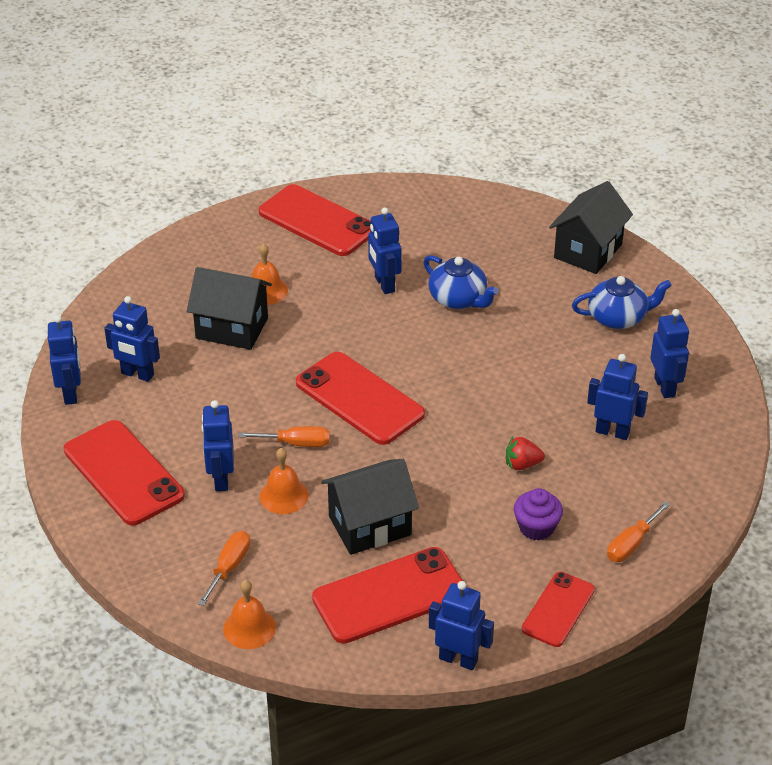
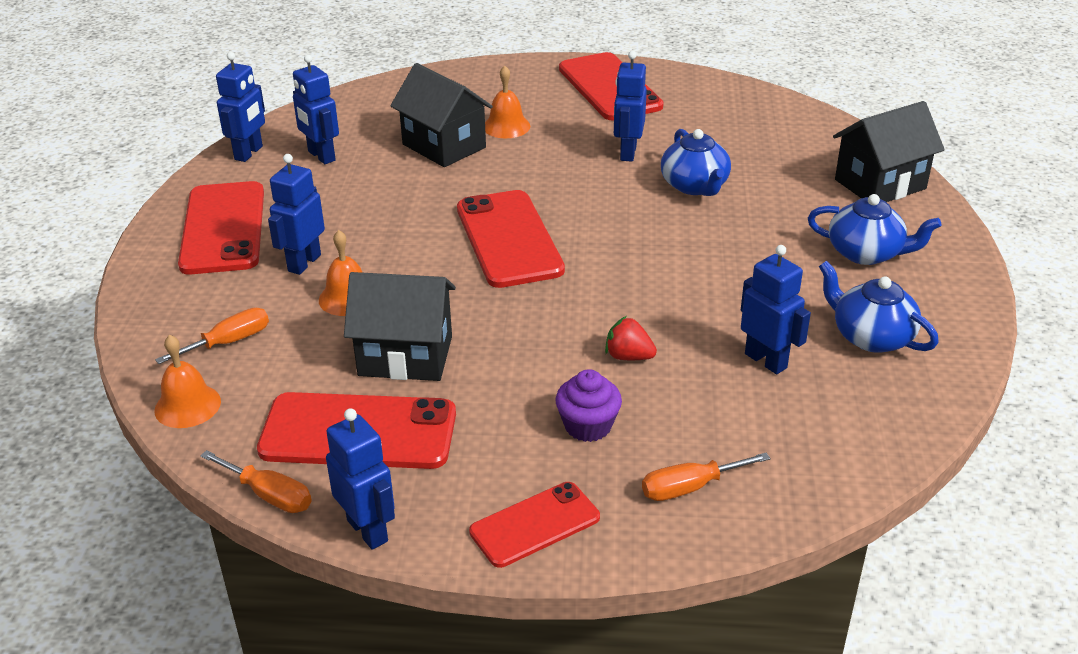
camera: 30 degrees right, 5 degrees down
(296, 443) = (407, 257): orange screwdriver -> orange screwdriver (269, 495)
(665, 387) = (871, 337): blue robot -> blue teapot

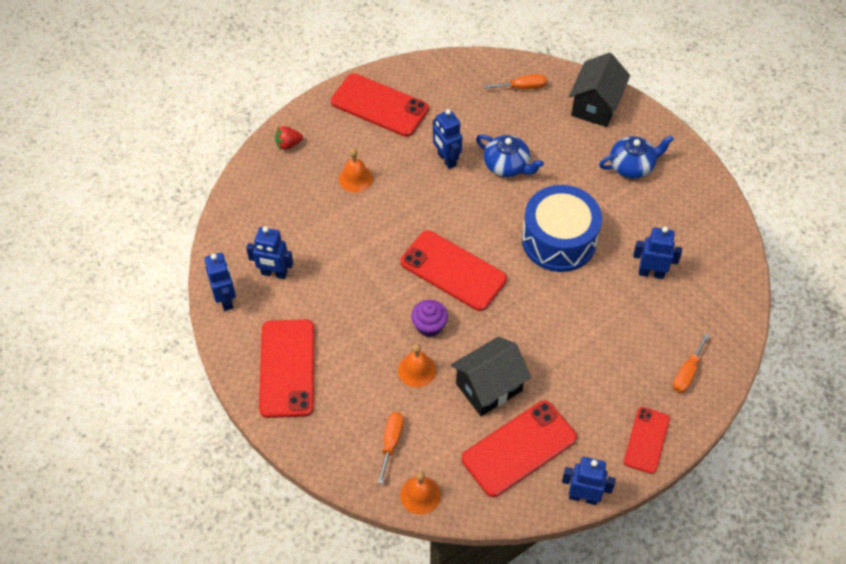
camera: 40 degrees left, 20 degrees up
(223, 228) = (287, 368): red phone -> red phone turned 45 degrees clockwise
(269, 495) = (520, 513): orange screwdriver -> orange screwdriver (522, 87)
(304, 263) = (364, 362): blue robot -> none
(444, 146) = (337, 218): black house -> none
(588, 426) = (614, 369): purple cupcake -> purple cupcake (429, 325)
(628, 356) = (590, 313): red strawberry -> red strawberry (288, 144)
(676, 273) = (559, 240): none -> blue drum
(871, 337) = (681, 225): blue teapot -> none

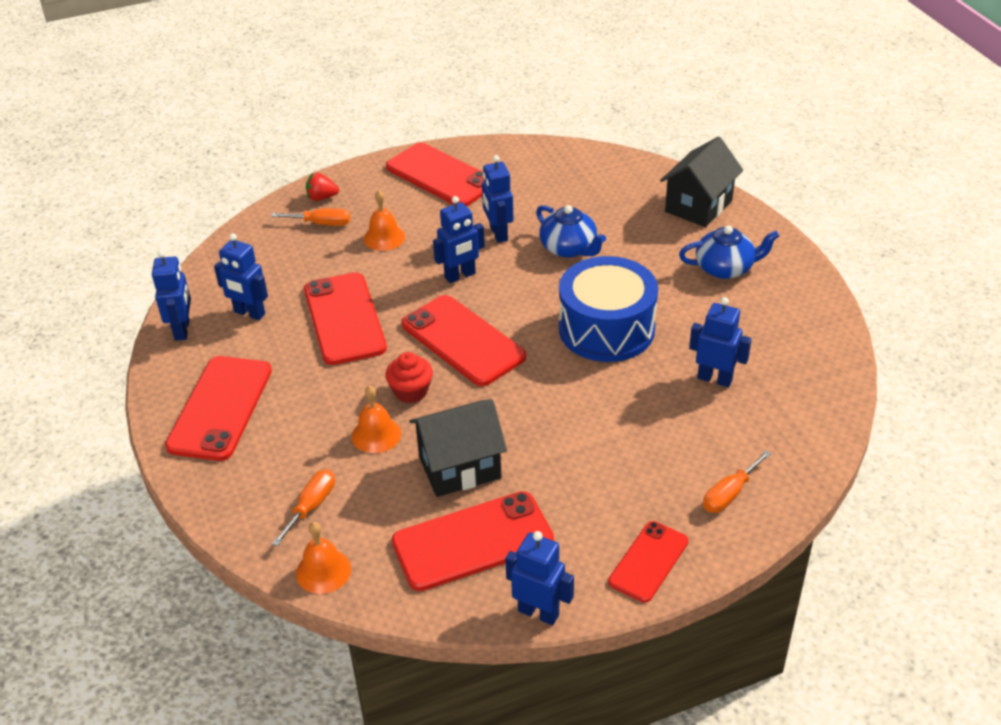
camera: 15 degrees right, 15 degrees down
(353, 266) = (344, 319): none -> red phone
(429, 325) = (411, 391): purple cupcake -> red cupcake
(430, 207) = (460, 276): none -> blue robot
(522, 87) = (615, 179): orange screwdriver -> orange screwdriver (321, 224)

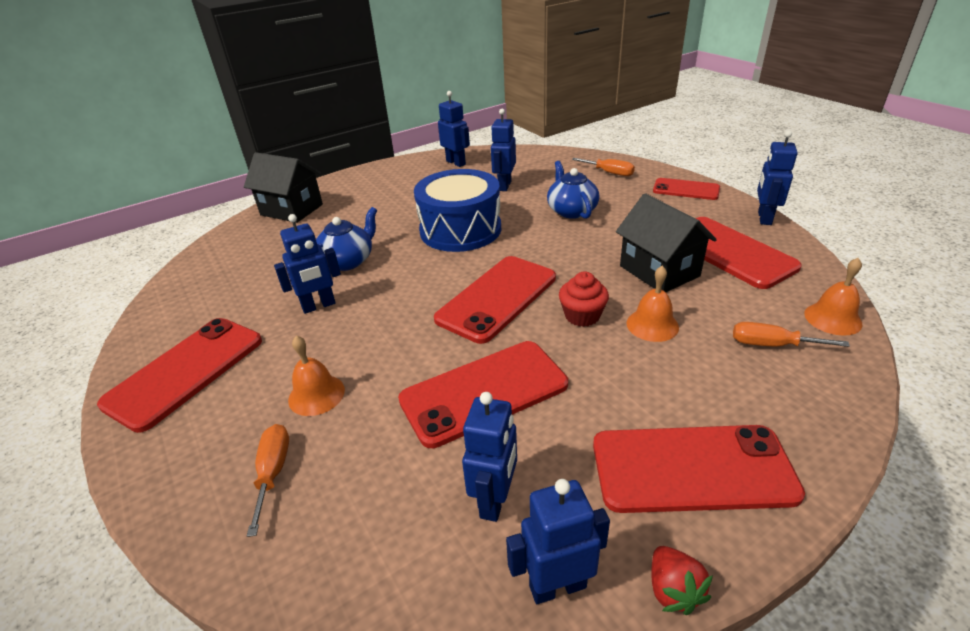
camera: 100 degrees left, 5 degrees down
(322, 197) = (200, 492): red strawberry -> red strawberry (673, 590)
(460, 276) = (393, 318): blue robot -> blue robot (456, 163)
(725, 268) = (377, 193): blue teapot -> blue teapot (571, 211)

